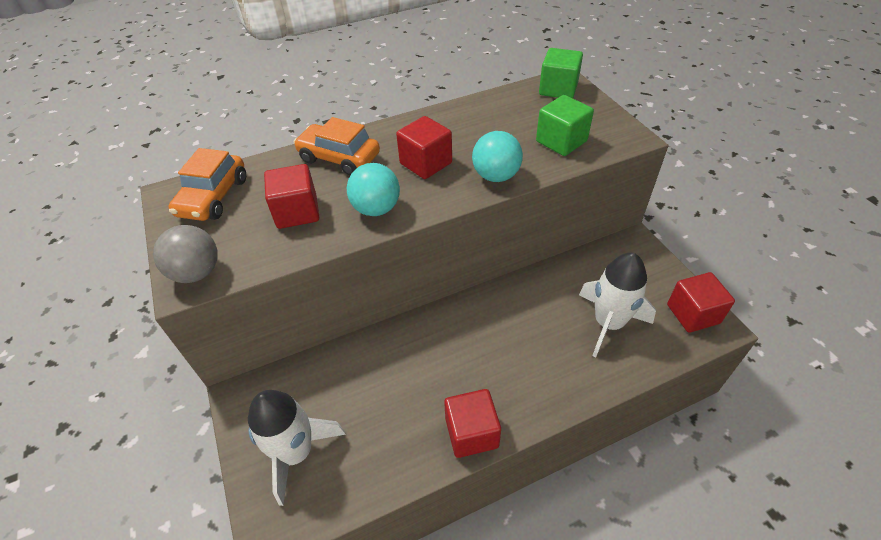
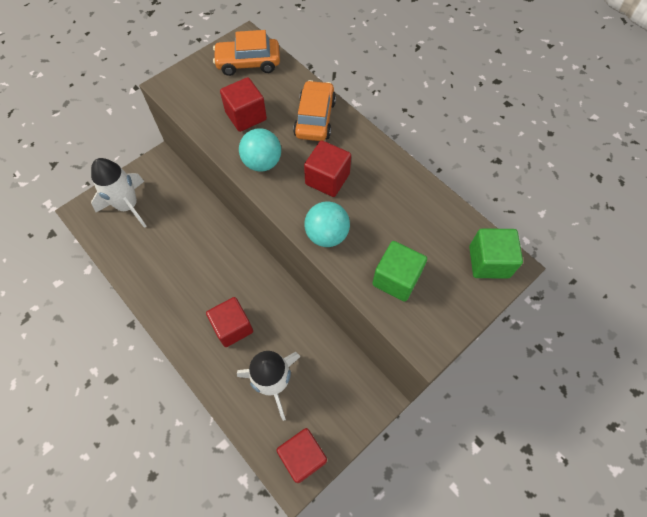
camera: 70 degrees right, 15 degrees up
(197, 272) = (177, 87): grey ball -> none
(471, 433) = (157, 301): red cube -> red cube (232, 327)

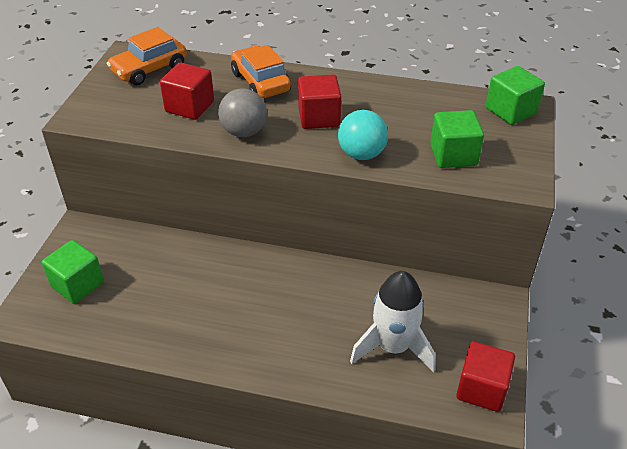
camera: 35 degrees left, 20 degrees down
(128, 206) = (77, 284): white rocket -> green cube
(232, 327) = (305, 325): red cube -> none
(262, 163) = (244, 132): turquoise ball -> grey ball

